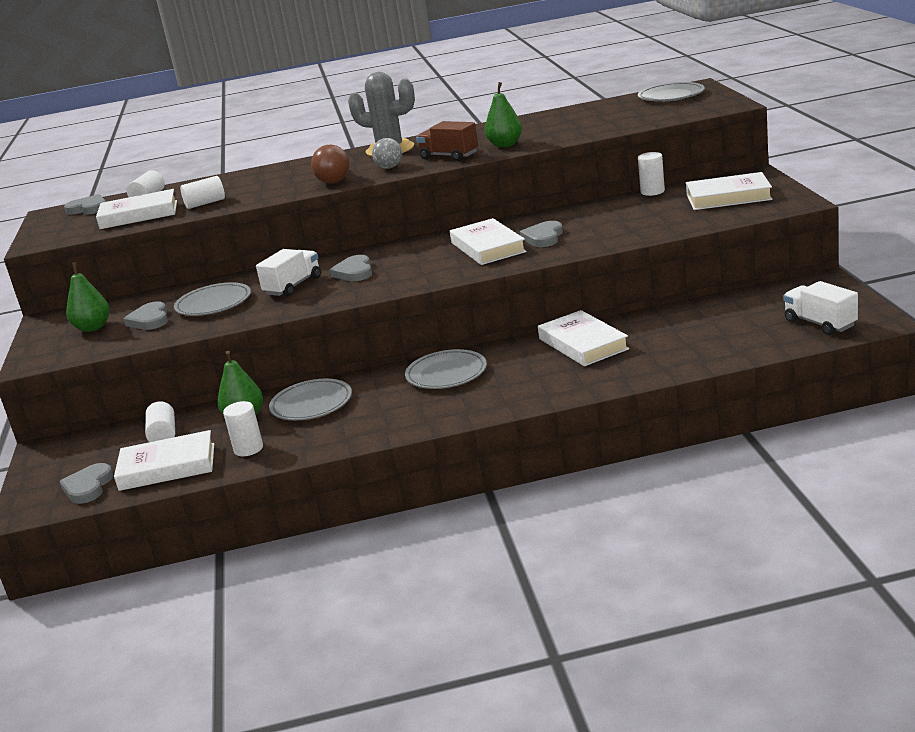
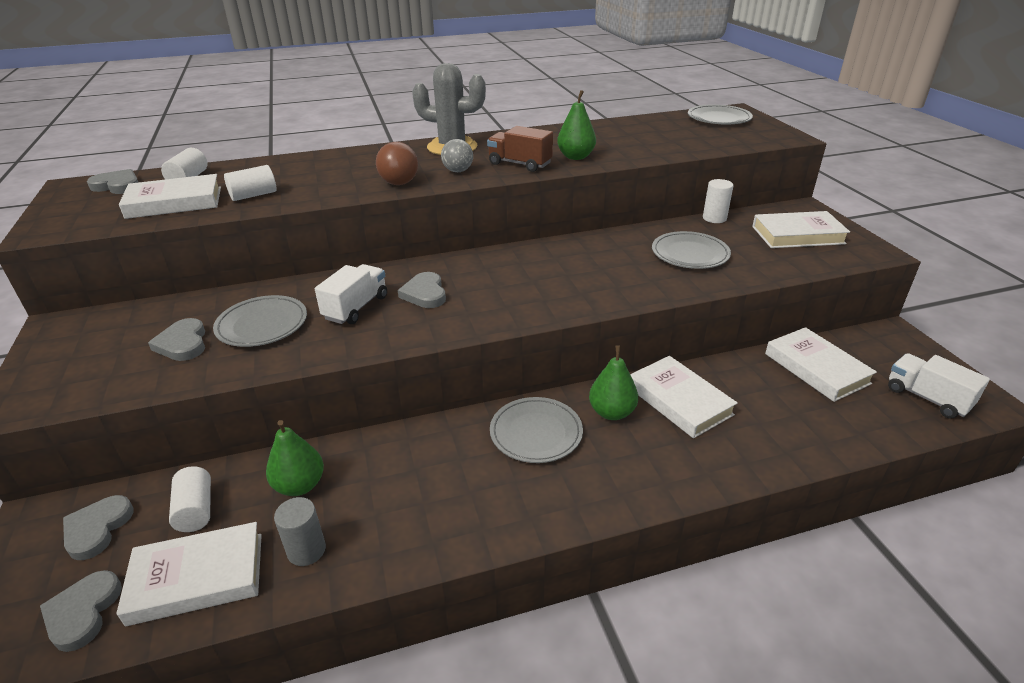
camera: 10 degrees left, 10 degrees up
(93, 328) = (110, 349): green pear -> green pear (612, 412)
(248, 449) = (306, 550): white cylinder -> grey cylinder
(311, 404) = (382, 469): grey plate -> grey plate (690, 254)
(488, 247) = (568, 274): white book -> white book (816, 368)
(543, 237) = (625, 267): grey heart -> grey heart (97, 529)

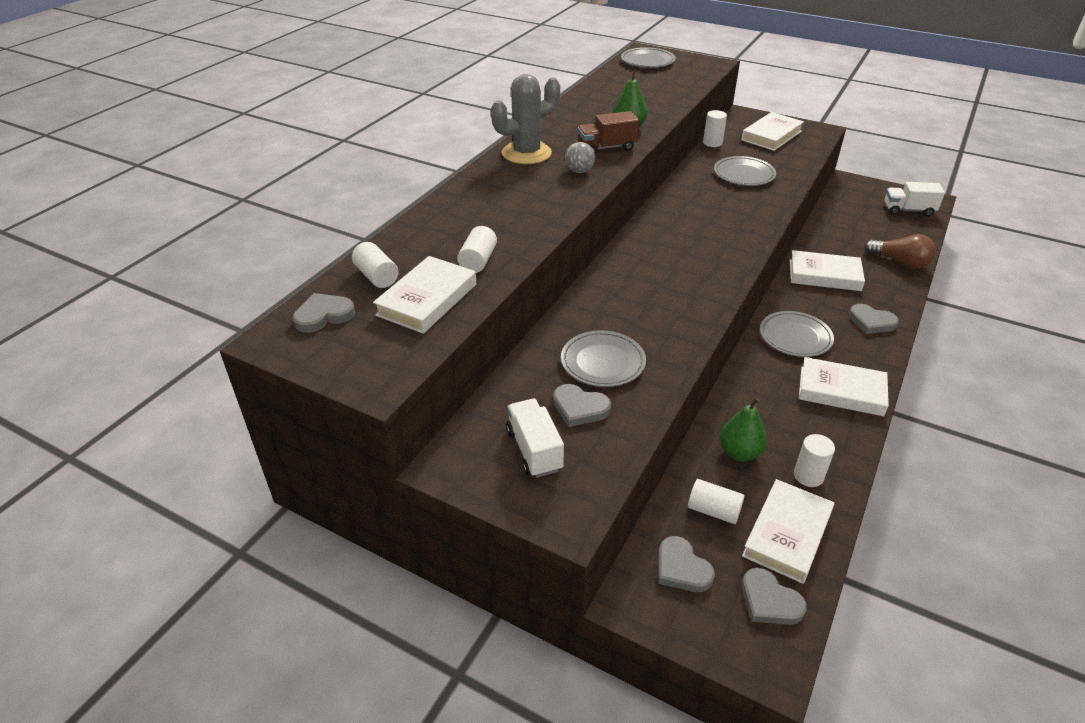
camera: 45 degrees left, 5 degrees up
(306, 550) = (808, 476): grey cylinder -> white cylinder
(356, 308) = (636, 314): white truck -> white truck (534, 450)
(398, 178) = (552, 196): brown light bulb -> brown light bulb (900, 262)
(425, 293) = (656, 280): grey heart -> grey heart (871, 322)
(612, 412) = (808, 302): green pear -> none
(816, 368) = (849, 220): white book -> white book (841, 391)

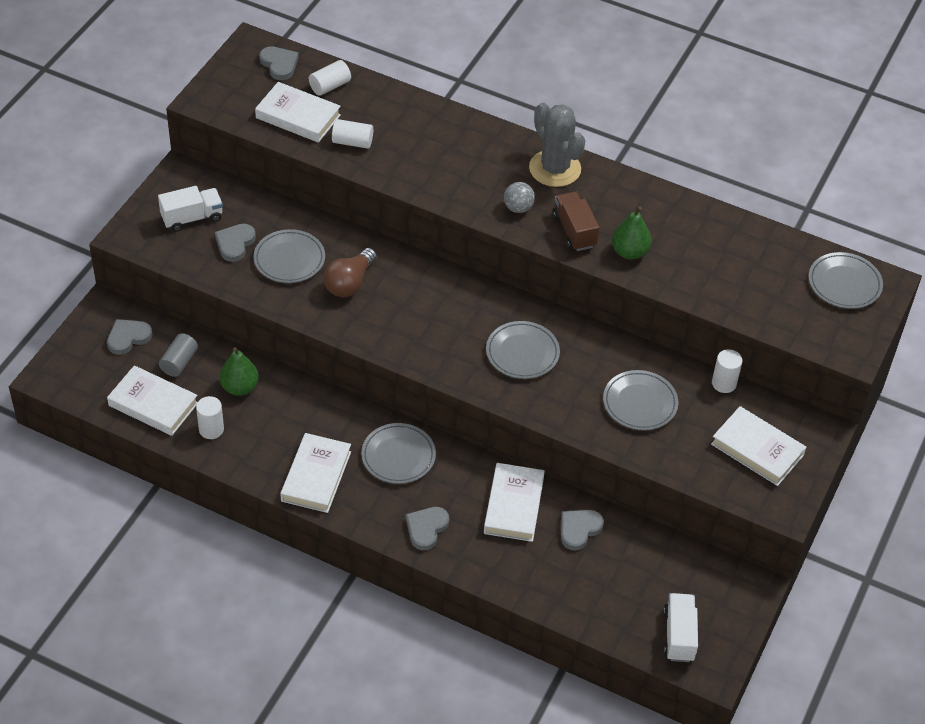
camera: 85 degrees right, 10 degrees up
(705, 222) = (522, 353): none -> grey plate
(713, 511) = (179, 362): white cylinder -> grey cylinder
(769, 601) = (96, 383): grey heart -> grey heart (579, 529)
(900, 262) = (548, 589): brown light bulb -> brown light bulb (350, 283)

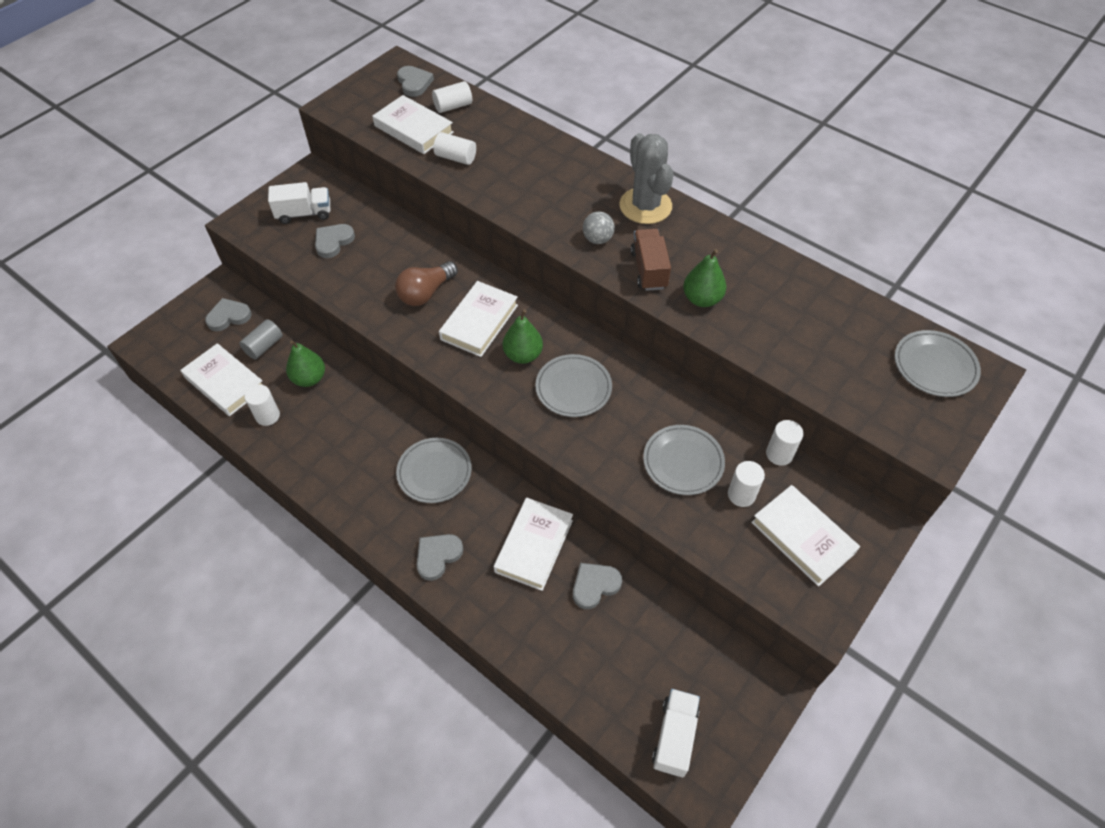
camera: 15 degrees right, 5 degrees up
(289, 259) = (377, 263): grey plate -> none
(316, 476) = (348, 480): white book -> white book (479, 322)
(465, 329) = (523, 355): none -> green pear
(697, 423) = (741, 495): none -> white cylinder

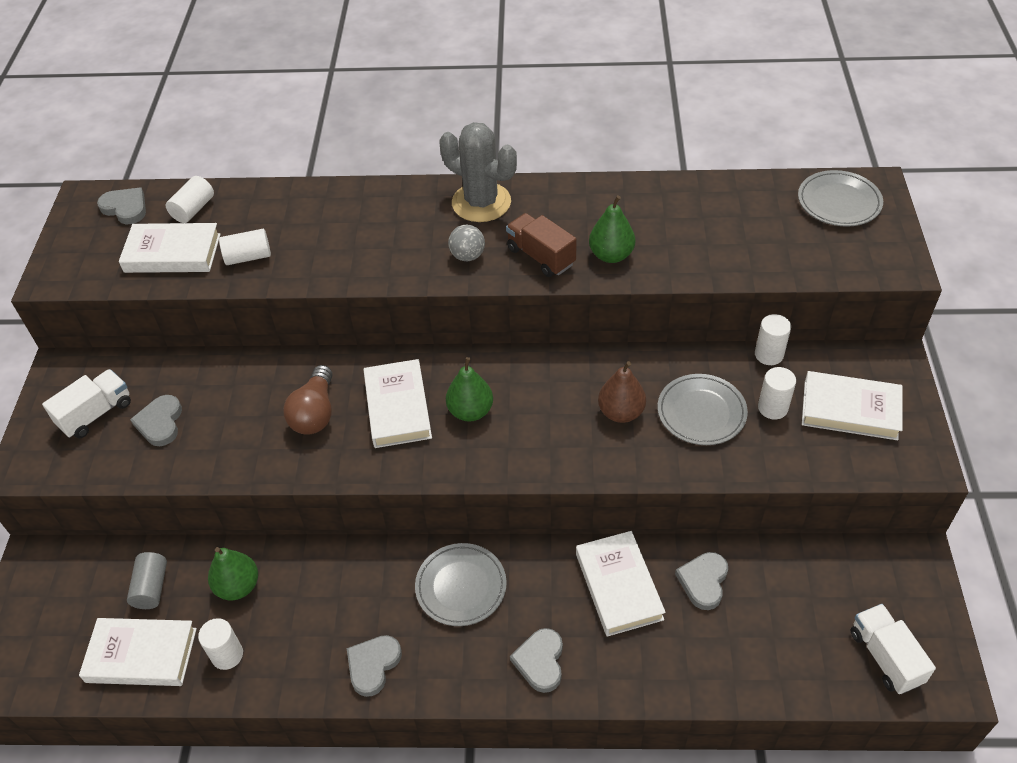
camera: 35 degrees left, 5 degrees down
(228, 316) = (76, 584): grey heart -> grey heart (373, 665)
(573, 388) = (546, 411): grey plate -> none
(624, 423) = (621, 412): none -> brown pear

